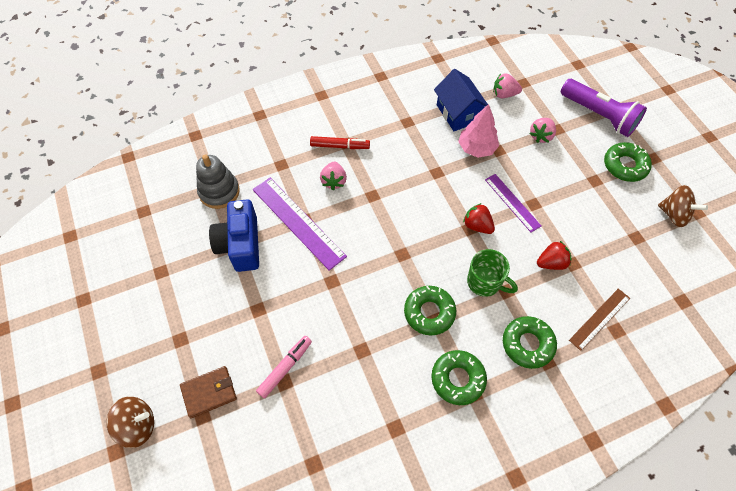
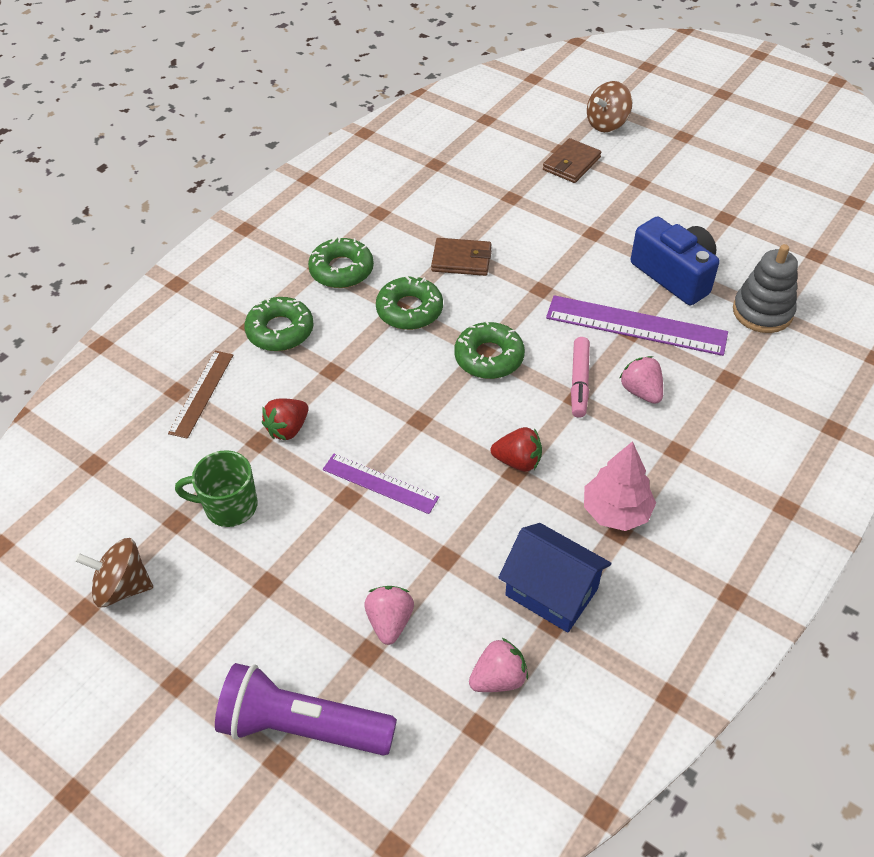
camera: 150 degrees right, 10 degrees down
(285, 368) = (520, 206): pink marker -> pink marker (579, 382)
(340, 146) = (679, 441): red marker -> none
(366, 338) = (461, 260): none -> brown wallet
(476, 148) = (481, 543): pink tree -> pink tree (616, 511)
(477, 225) = (411, 428): red strawberry -> red strawberry (518, 461)
(485, 282) = (363, 367): green mug -> green mug (229, 506)
(625, 165) = (224, 638): green donut -> green donut (489, 357)

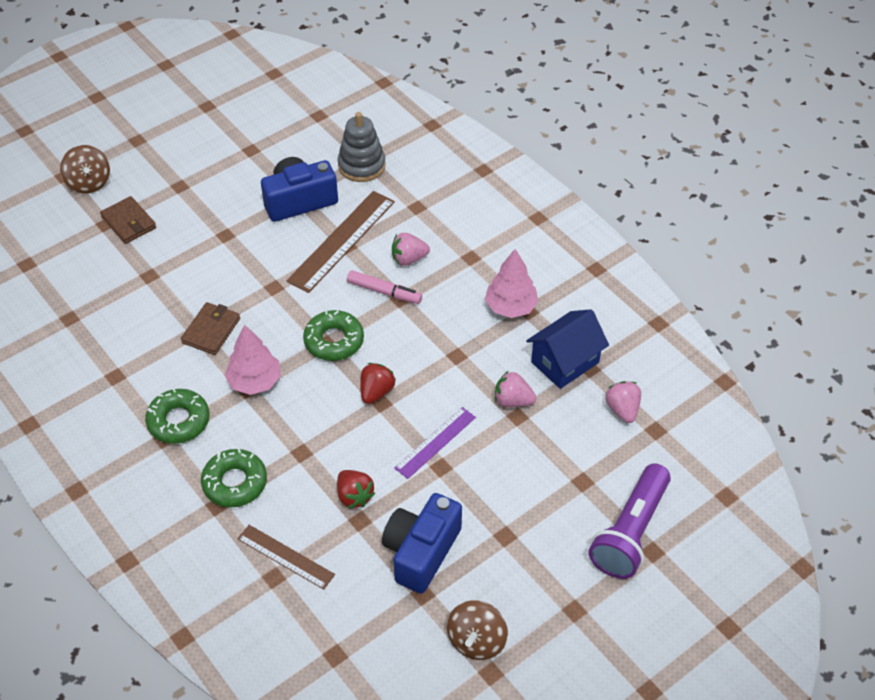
camera: 75 degrees left, 0 degrees up
(229, 506) = (421, 552): green mug -> blue camera
(390, 621) = (561, 462): pink strawberry -> pink strawberry (513, 401)
(409, 310) = (255, 381): green donut -> pink tree
(518, 461) = (446, 350): red strawberry -> red strawberry (376, 392)
(636, 326) = (342, 241): purple ruler -> brown ruler

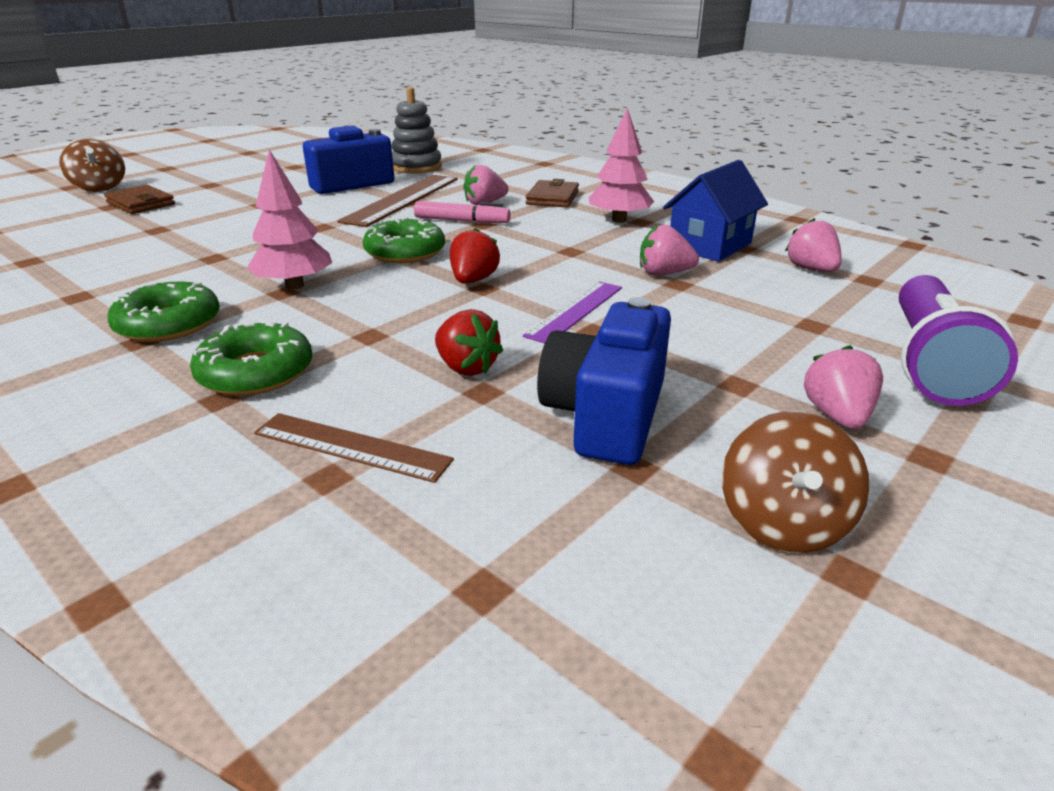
camera: 10 degrees left, 20 degrees down
(211, 331) = (234, 256): brown wallet -> brown wallet (552, 198)
(545, 572) = (837, 416): none -> pink strawberry

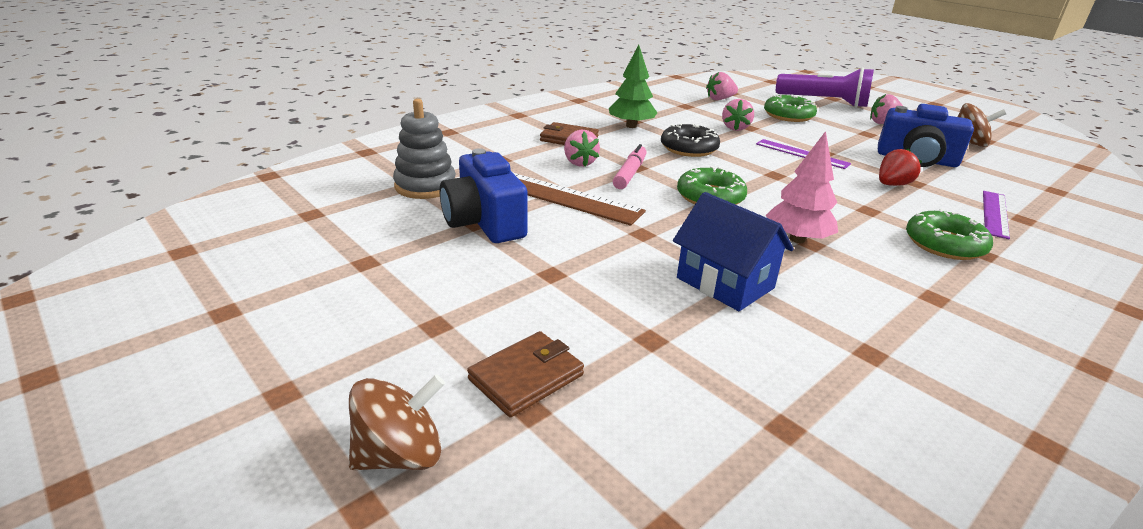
camera: 85 degrees left, 0 degrees up
(168, 324) = (898, 288): green donut -> green donut (788, 115)
(351, 447) = (995, 214): brown ruler -> purple ruler
(473, 280) = (763, 176): red strawberry -> none
(556, 246) = (689, 148): none -> black donut
(619, 220) = (631, 126): pink tree -> green tree
(710, 246) = (684, 112): blue house -> blue house (725, 283)

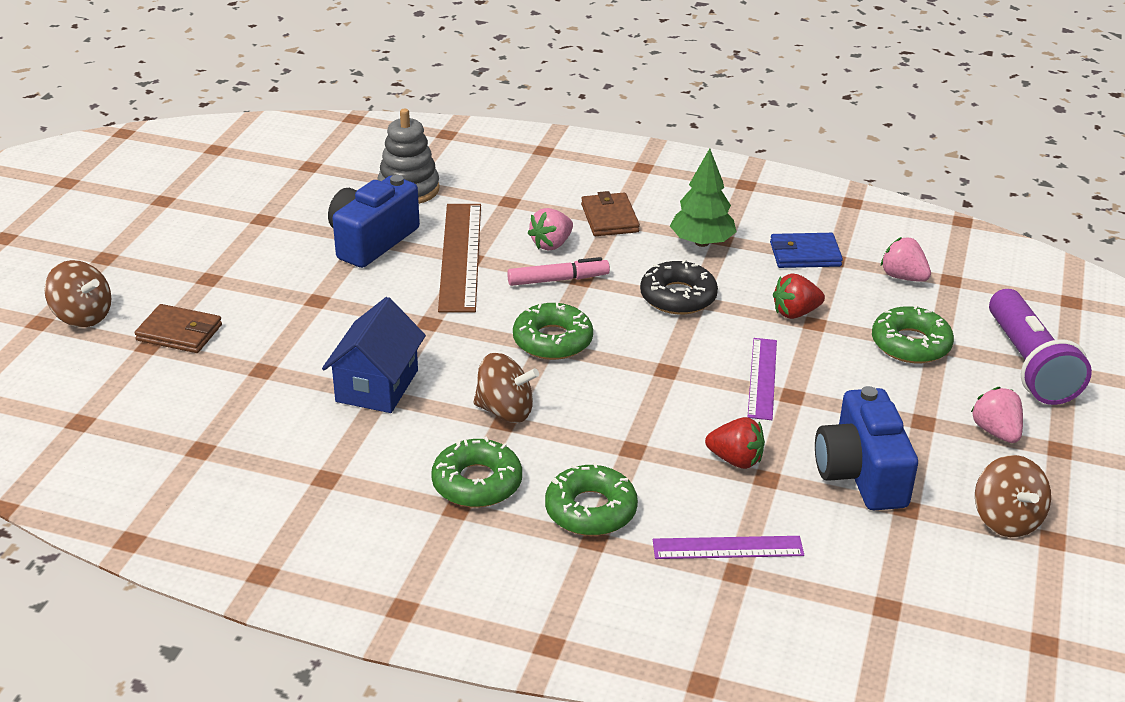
camera: 60 degrees right, 5 degrees up
(673, 109) = (805, 254): none -> blue wallet
(735, 128) = (795, 313): pink strawberry -> red strawberry
(797, 239) = (505, 411): pink tree -> brown spinning top
(897, 278) = (477, 483): none -> green donut

